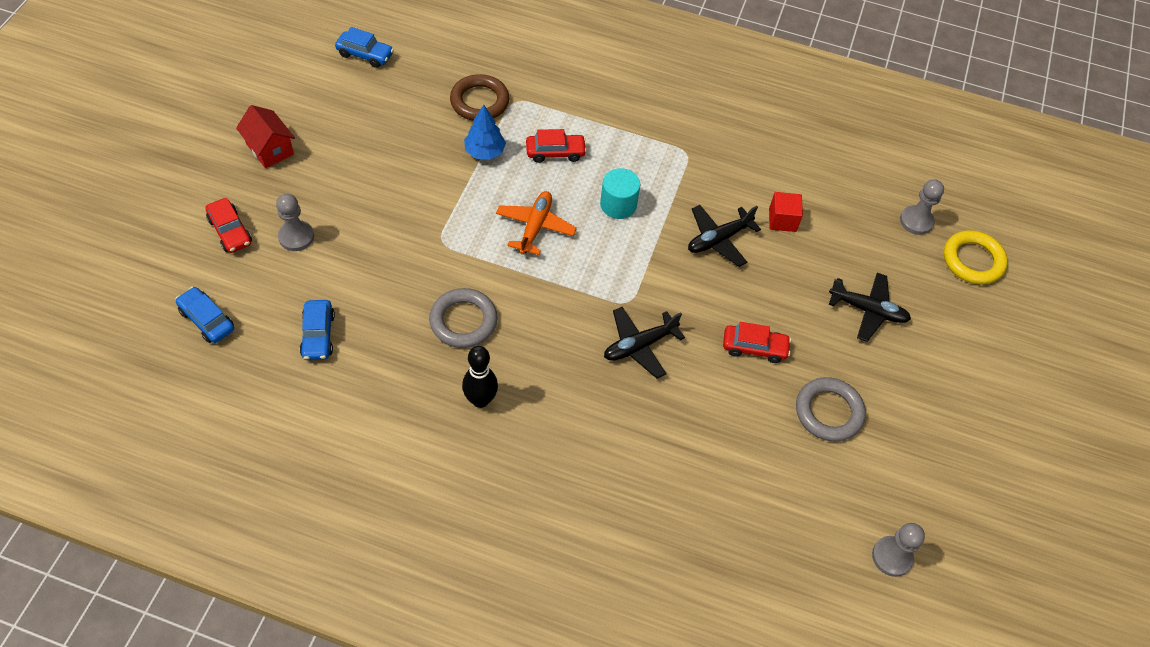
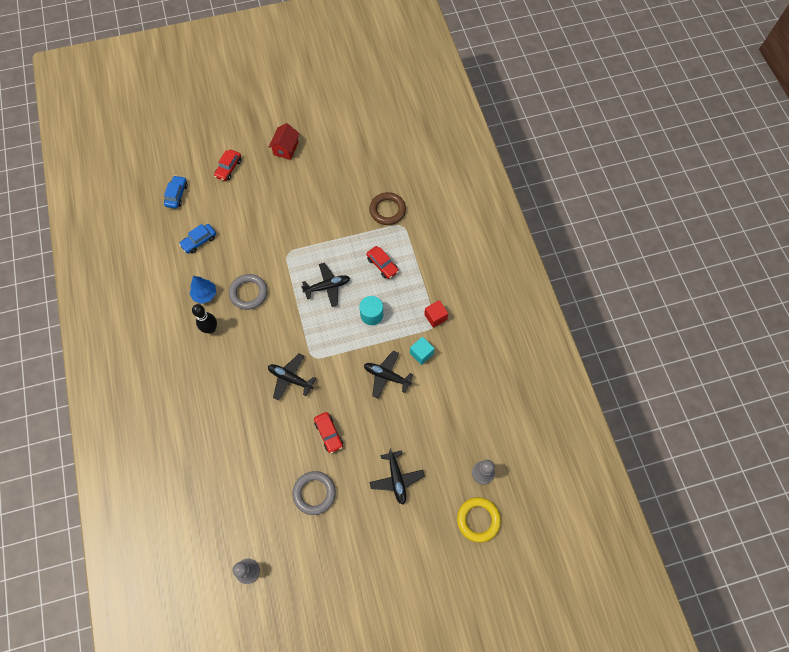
camera: 60 degrees right, 10 degrees up
(296, 237) = (245, 195): grey pawn -> none
(365, 54) = (375, 143): blue car -> none
(484, 152) = (356, 234): blue tree -> blue tree (205, 294)
(535, 227) = (327, 287): orange plane -> black plane
(715, 187) = (421, 353): none -> turquoise cube
(782, 220) = (425, 400): red cube -> red cube (435, 317)

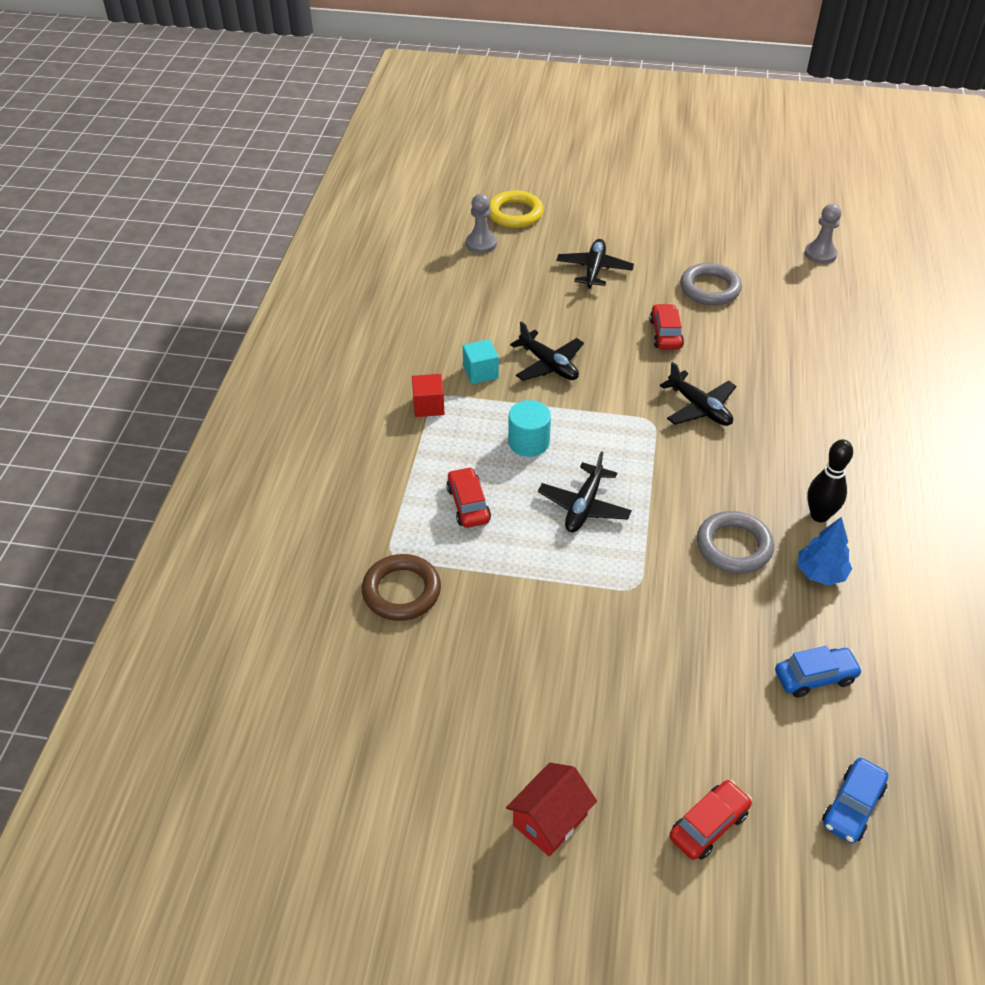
camera: 155 degrees left, 20 degrees down
(327, 287) = (584, 506): black plane -> black plane turned 75 degrees counterclockwise

